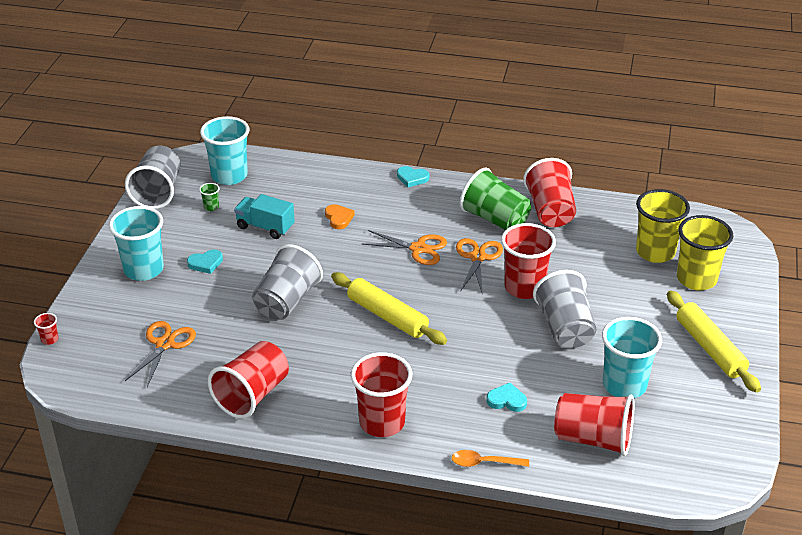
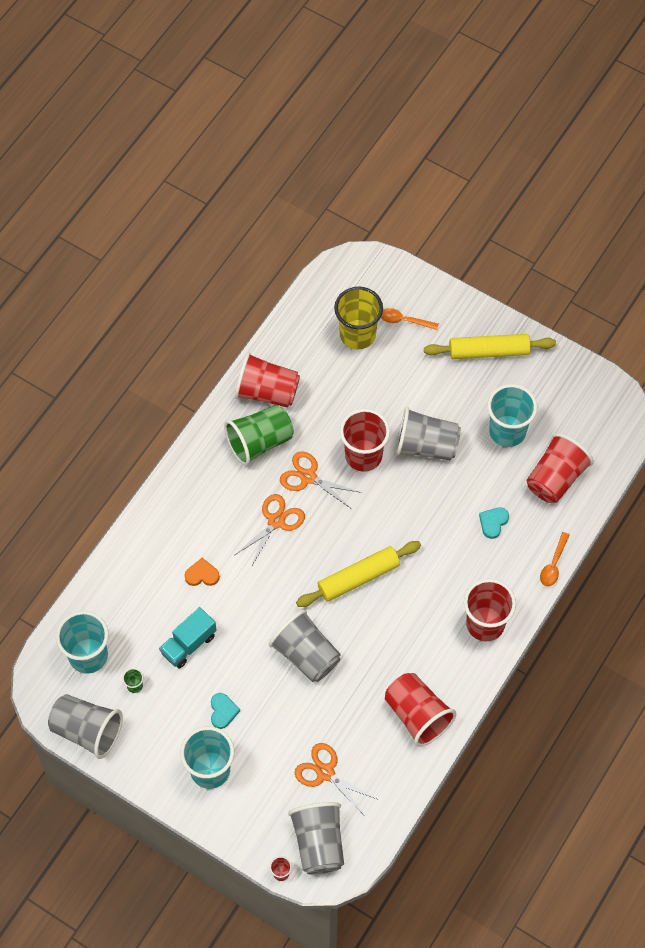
camera: 70 degrees left, 25 degrees up
(87, 357) = (318, 843): none -> grey cup
(412, 178) = (166, 489): turquoise heart -> none
(696, 279) = (404, 320): yellow cup -> orange spoon

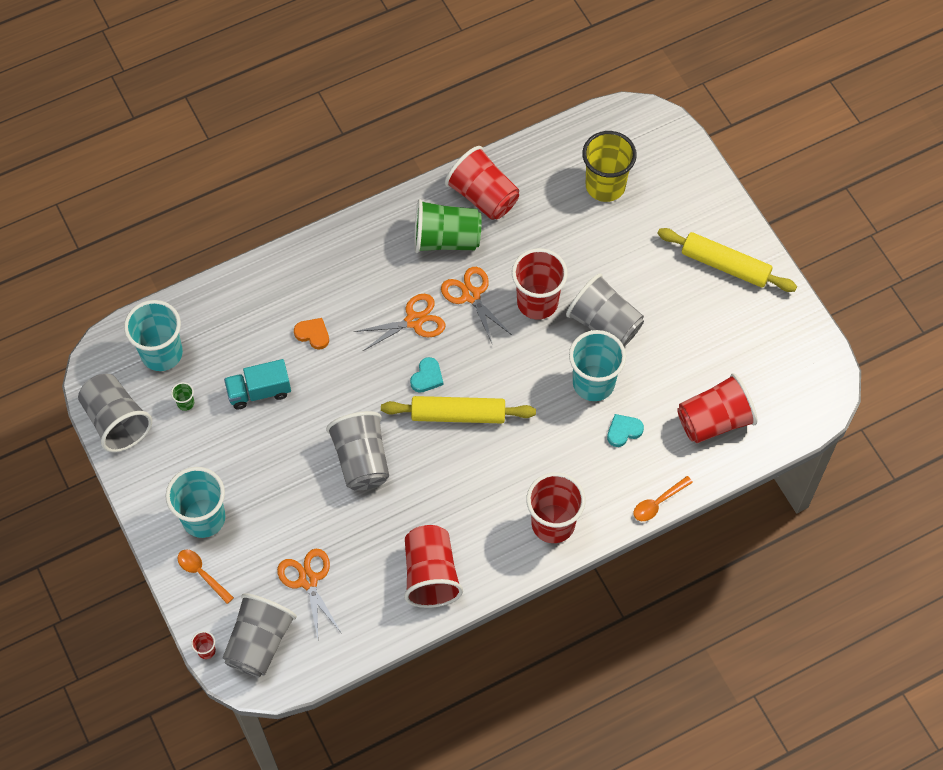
camera: 30 degrees right, 0 degrees up
(223, 711) = (250, 471): turquoise heart -> turquoise heart (427, 377)
(404, 320) = (660, 195): orange spoon -> orange spoon (202, 574)
(507, 431) = (694, 351): turquoise cup -> turquoise cup (593, 383)

